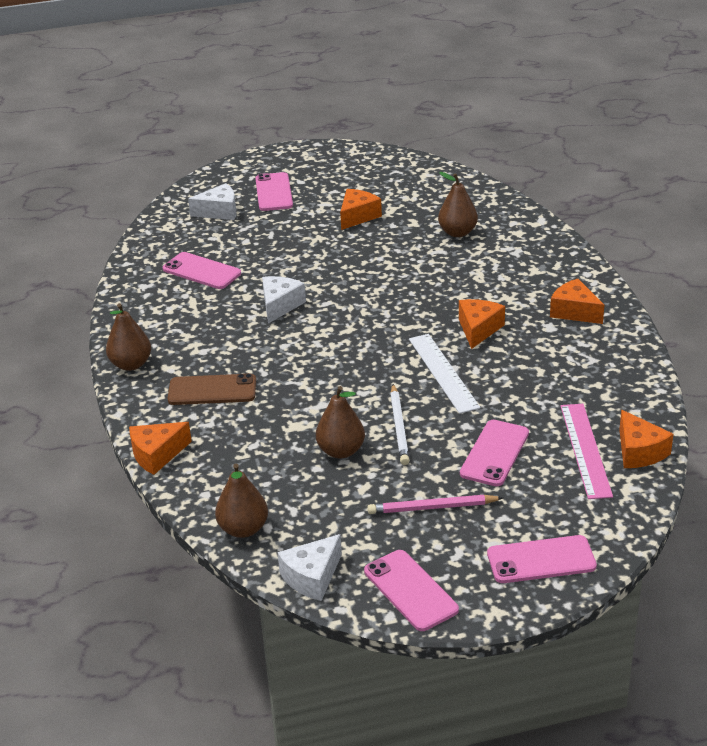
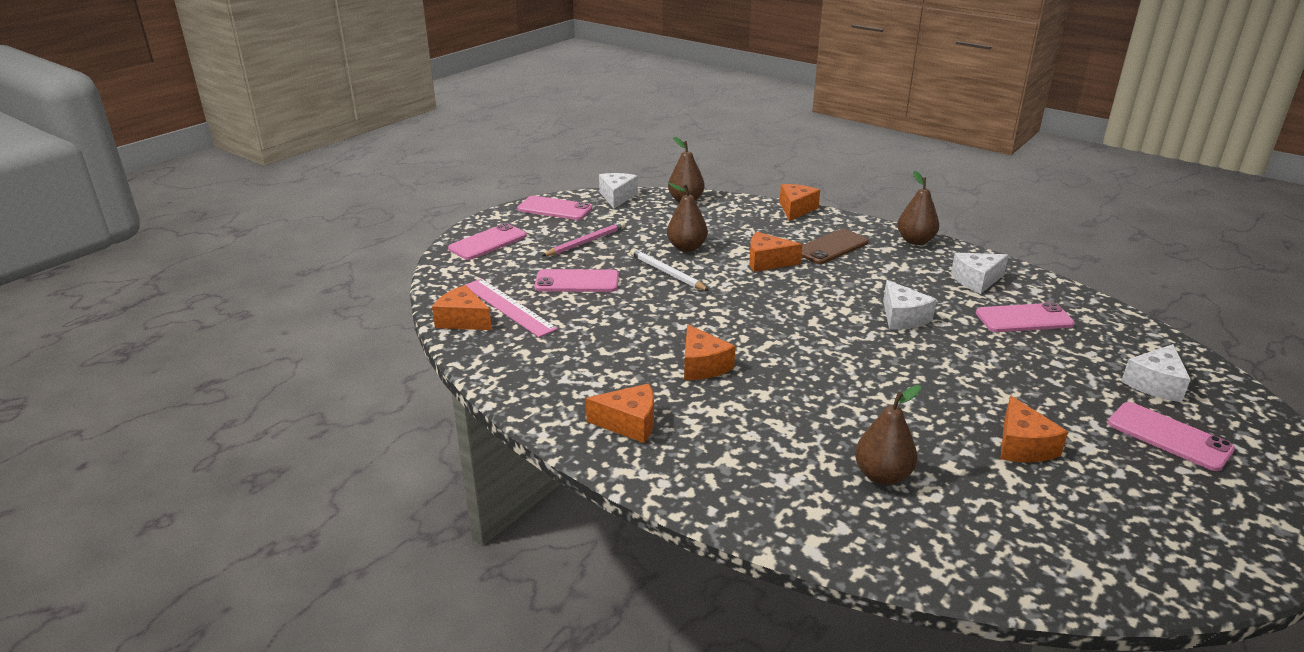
camera: 140 degrees right, 5 degrees down
(167, 309) = (976, 280): none -> white cheese
(294, 399) = (767, 262): none -> orange cheese
(443, 372) = (684, 318): white ruler -> none
(495, 453) = (577, 282): pink phone -> pink phone turned 75 degrees counterclockwise

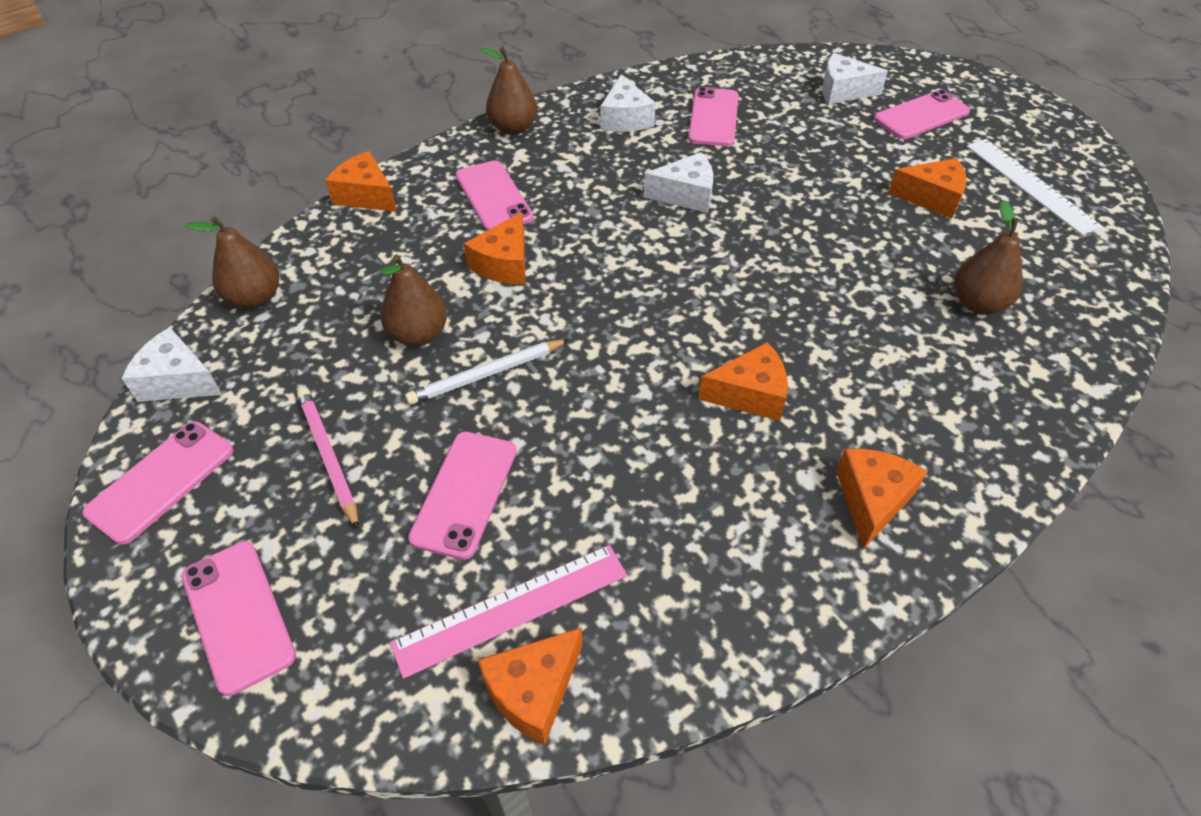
camera: 75 degrees left, 20 degrees up
(831, 247) = (494, 197): brown phone -> pink phone
(1116, 516) = (1030, 185): none -> white ruler
(1155, 384) = (843, 91): white cheese -> white cheese turned 135 degrees clockwise

